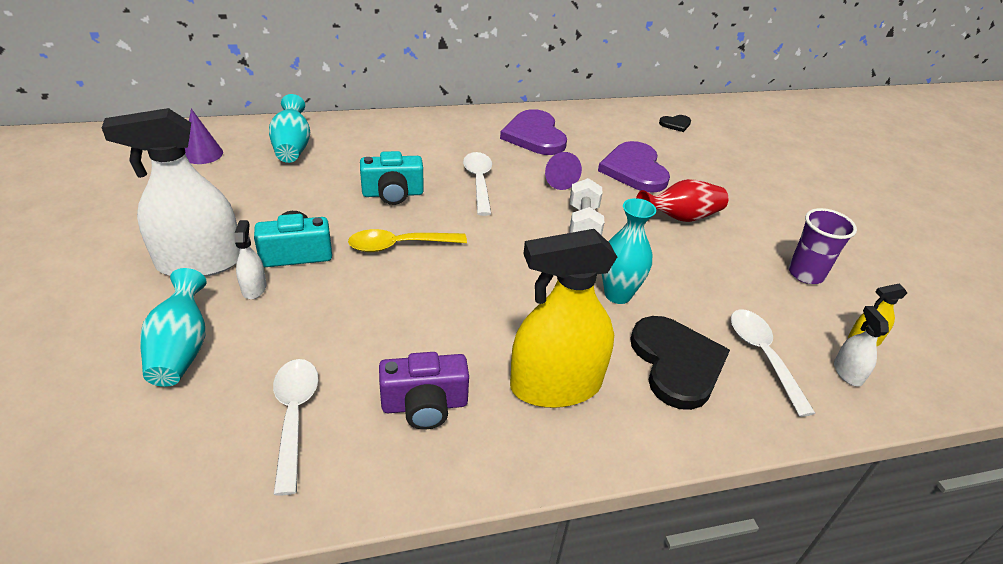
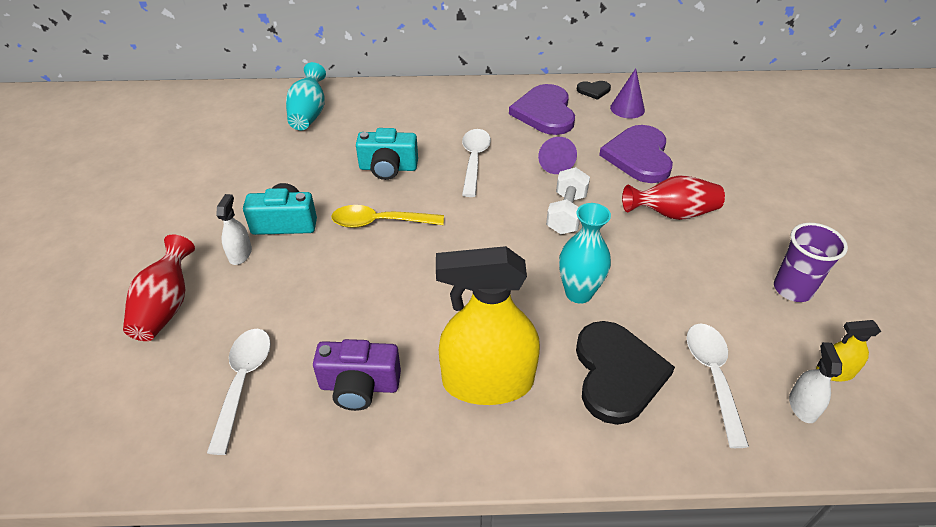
camera: 15 degrees right, 5 degrees up
(181, 349) = (166, 306): turquoise vase -> red vase
(200, 262) = (201, 225): white spray bottle -> none
(203, 154) = (229, 117): purple cone -> purple cone (627, 108)
(675, 124) = (700, 106): black heart -> black heart (593, 90)

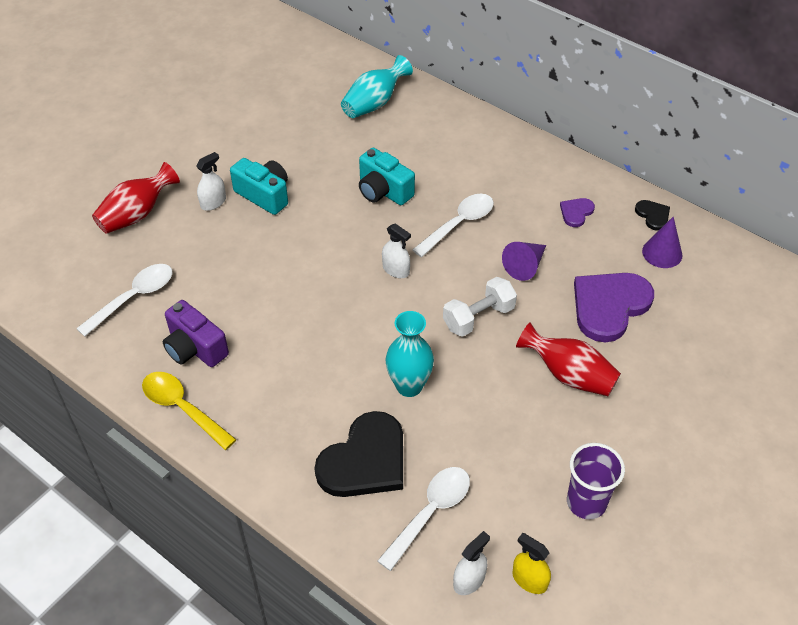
camera: 40 degrees right, 5 degrees up
(380, 222) = (329, 235): yellow spoon -> yellow spoon (182, 408)
(465, 216) = (396, 270): none -> white spray bottle
(487, 382) = (274, 402): yellow spray bottle -> none
(545, 112) = (576, 212): purple heart -> purple heart, size x0.46
(593, 90) = (653, 215): black heart -> black heart turned 150 degrees counterclockwise

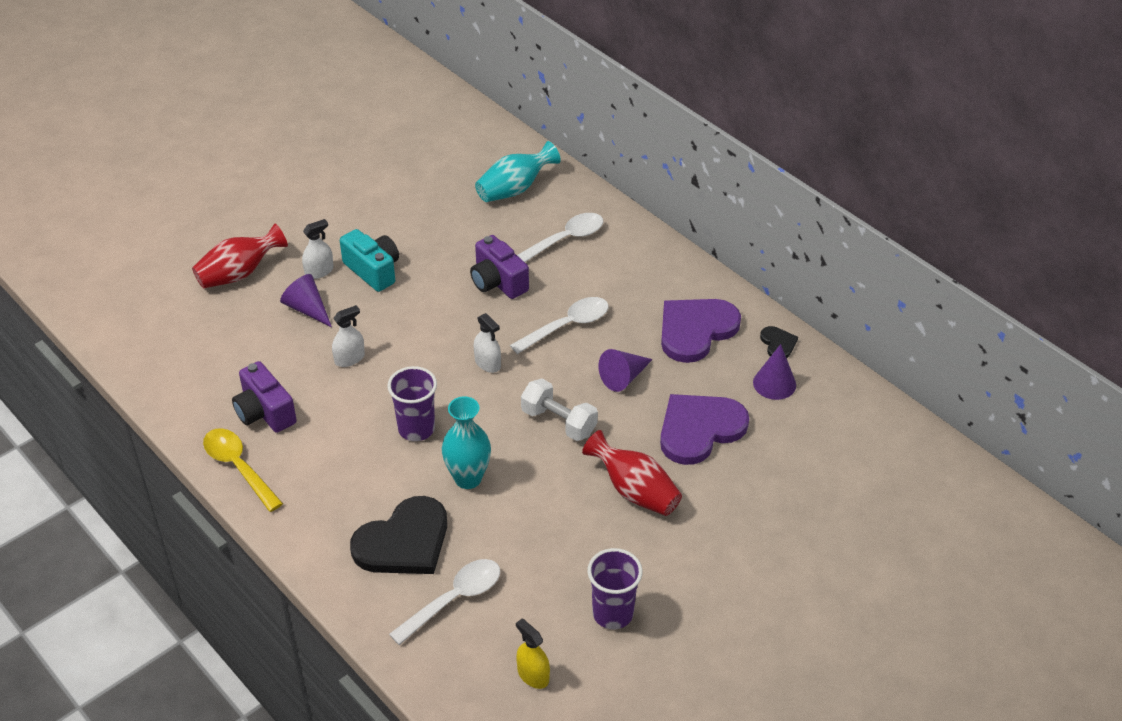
camera: 10 degrees right, 5 degrees down
(133, 298) = (216, 355): white spoon -> white spoon (565, 240)
(211, 240) = (307, 309): none -> purple cone
(346, 344) = (416, 429): none -> purple cup
(383, 191) = (498, 282): turquoise camera -> purple camera
(469, 580) = (473, 666): white spray bottle -> white spray bottle (349, 358)
(478, 317) = (559, 422): white dumbbell -> white dumbbell turned 60 degrees clockwise
(576, 212) = (695, 330): purple heart -> purple heart, size x2.15

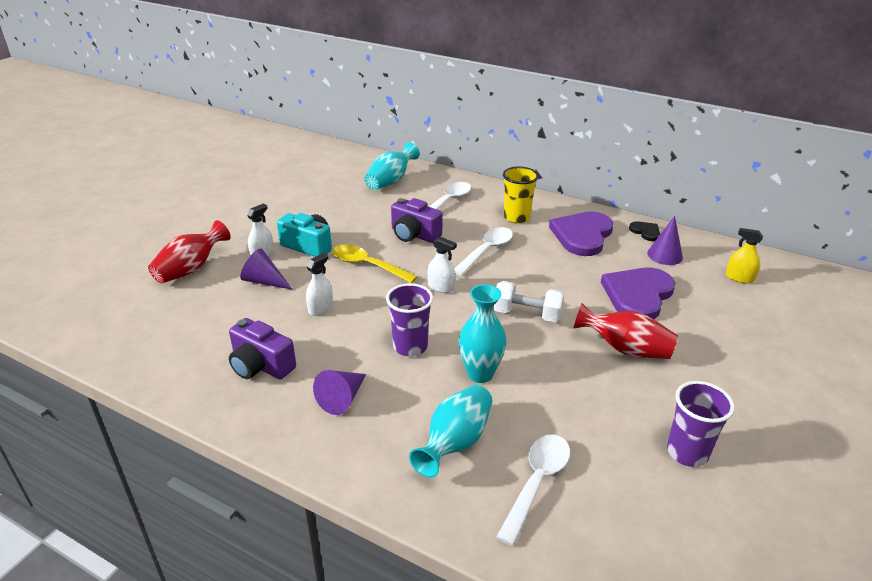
camera: 20 degrees left, 10 degrees down
(238, 467) = (255, 418): yellow spoon -> yellow spoon (367, 265)
(404, 541) = (455, 442): black heart -> turquoise vase
(533, 675) = (662, 534): yellow spray bottle -> yellow spray bottle (739, 278)
(624, 377) = (554, 274): purple cone -> purple cone (342, 398)
(634, 284) = (516, 217): none -> yellow cup

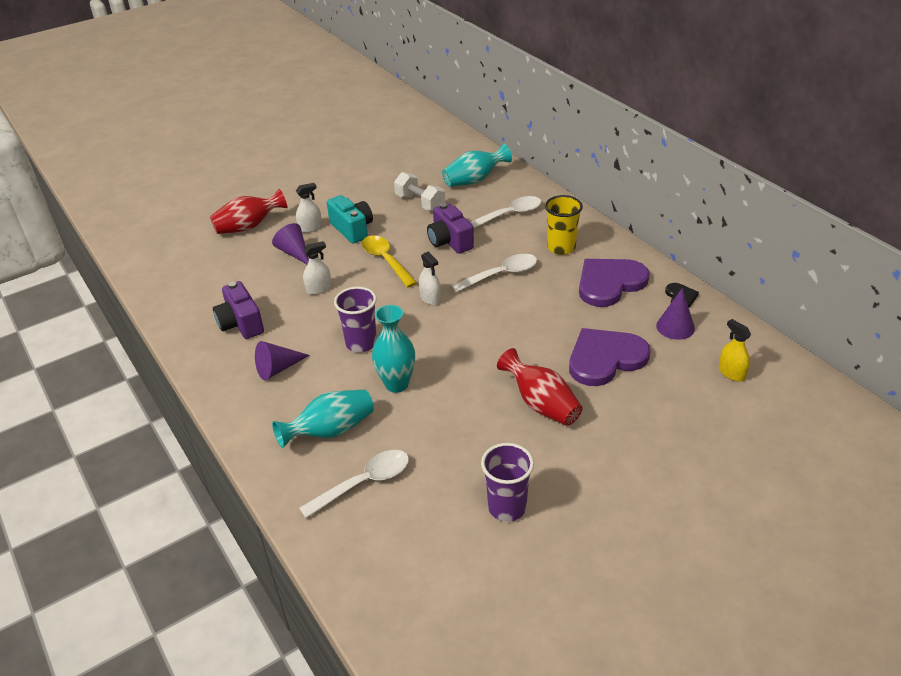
camera: 30 degrees right, 5 degrees up
(527, 314) = (482, 345): white dumbbell -> white dumbbell (420, 203)

